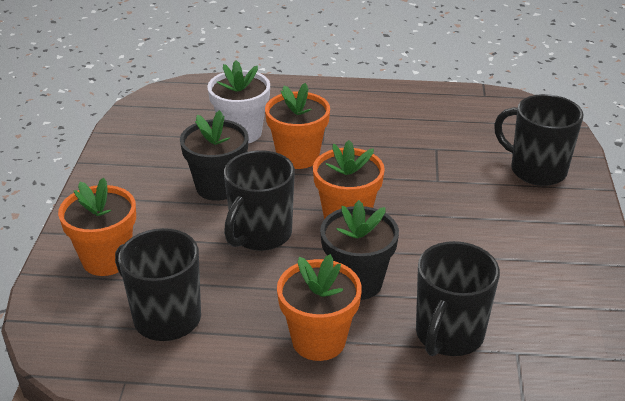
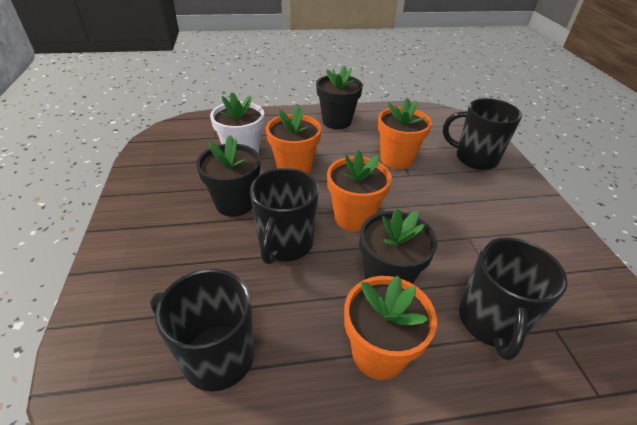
camera: 15 degrees left, 5 degrees up
(106, 259) = (142, 295): orange flower pot -> orange flower pot (396, 159)
(374, 104) = (336, 121): none -> black flower pot

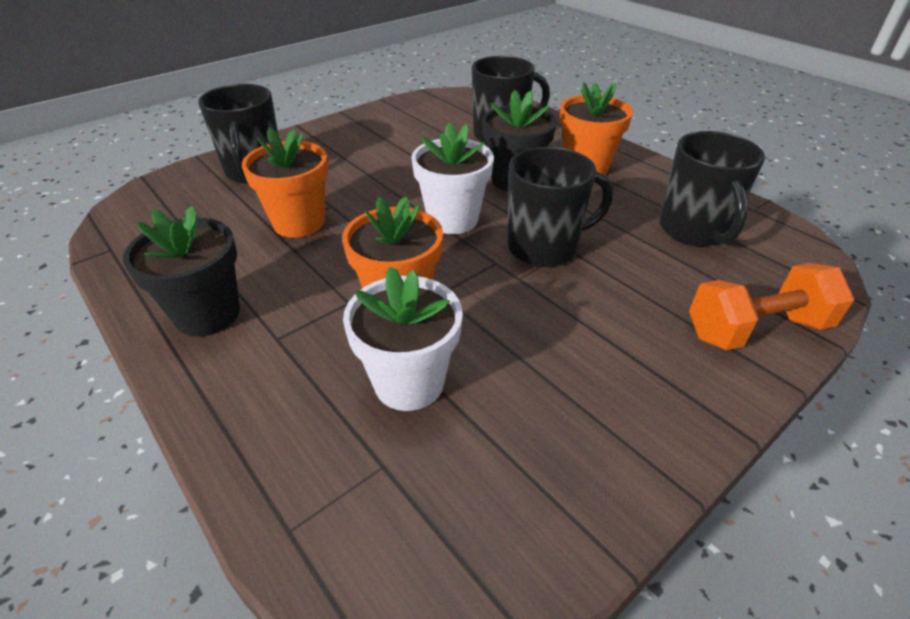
camera: 120 degrees left, 0 degrees up
(113, 293) = (756, 329): none -> orange dumbbell
(235, 203) = (530, 319): black flower pot -> none
(353, 217) = (452, 219): orange flower pot -> white flower pot

